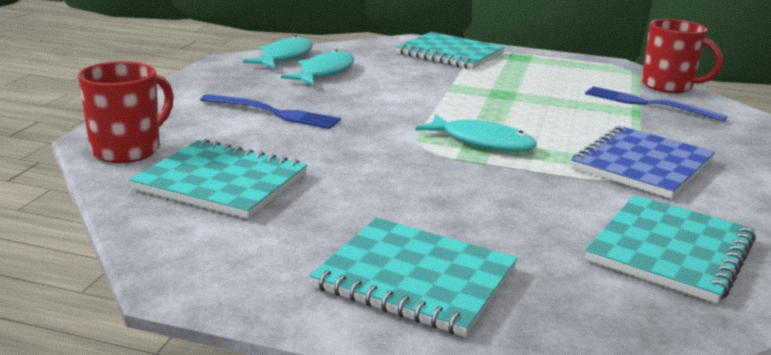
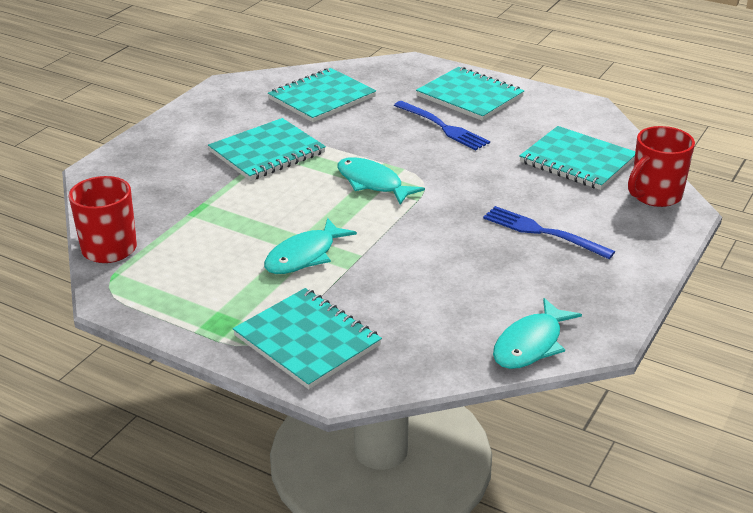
camera: 165 degrees left, 10 degrees up
(324, 72) = (485, 302): turquoise fish -> turquoise fish (304, 256)
(642, 165) = (267, 152): blue notebook -> turquoise notebook
(647, 104) = (171, 220): blue fork -> blue fork (443, 127)

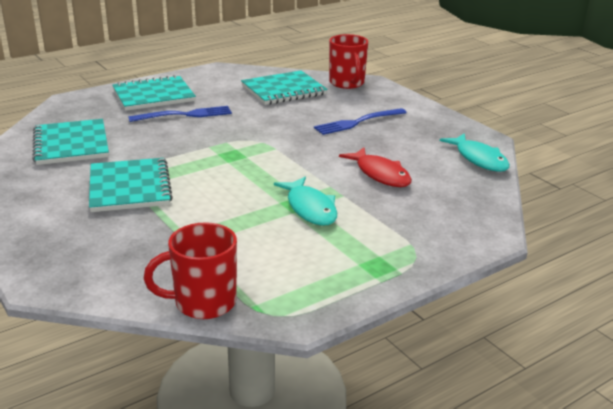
camera: 65 degrees left, 5 degrees down
(307, 341) = (426, 234): turquoise notebook -> none
(372, 183) = (233, 158): turquoise fish -> none
(419, 280) = (380, 174): none -> red fish

